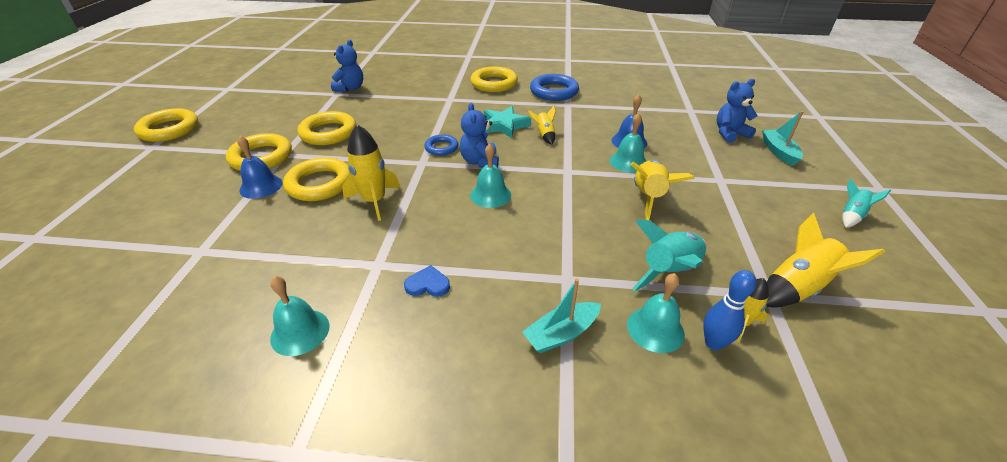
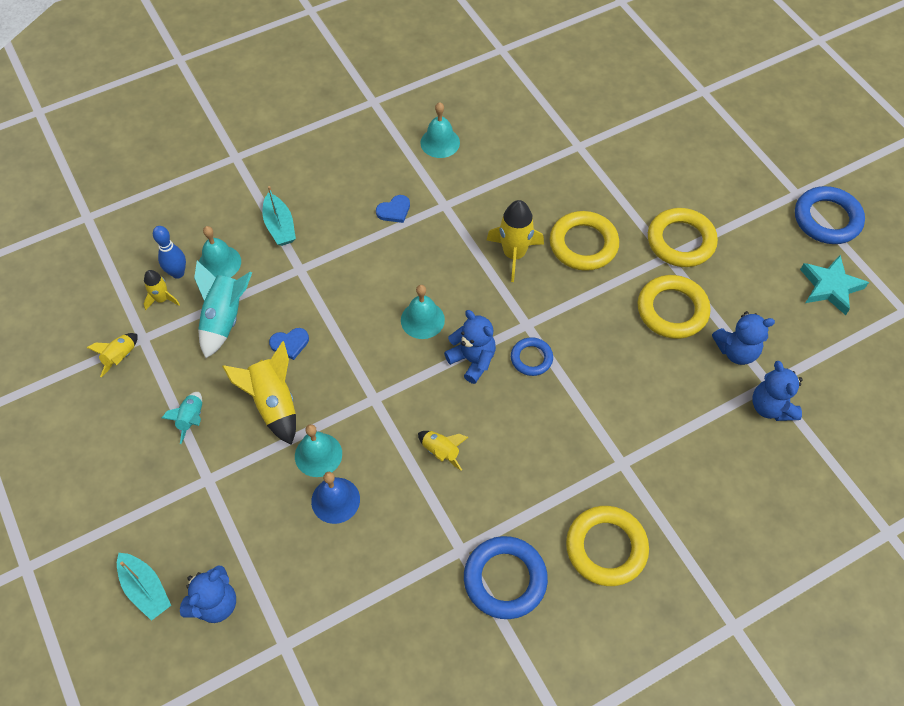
camera: 145 degrees right, 20 degrees up
(169, 129) = (827, 219): yellow ring -> blue ring
(261, 186) = (627, 213): blue bell -> none
(328, 107) = (736, 351): none -> blue teddy bear
(504, 125) = (502, 443): turquoise star -> turquoise star (830, 287)
(561, 334) = (280, 226): turquoise boat -> turquoise boat turned 135 degrees clockwise
(613, 226) = (290, 344): none -> blue heart
(797, 288) = (120, 357): yellow rocket -> yellow rocket, size x0.58
(851, 216) = (66, 491): turquoise rocket -> turquoise rocket (191, 419)

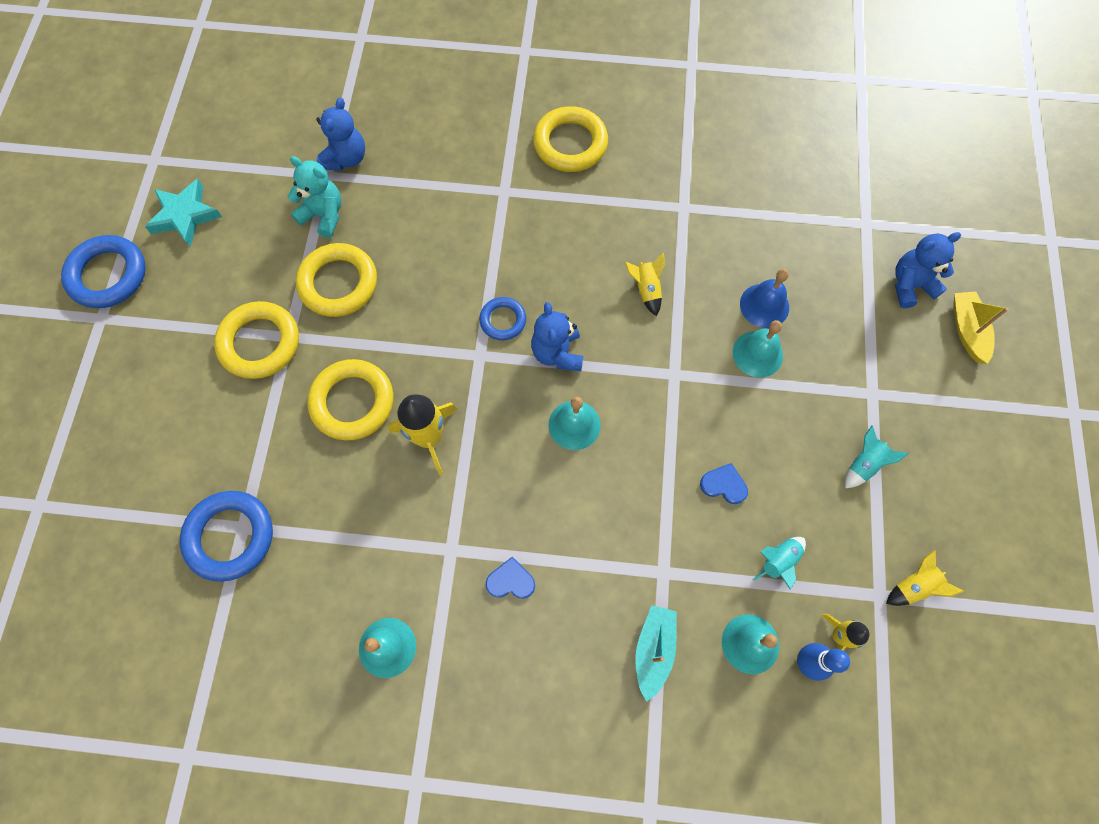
camera: 145 degrees left, 10 degrees up
(146, 589) = (967, 330): turquoise boat -> yellow boat
(225, 319) = (778, 561): turquoise rocket -> turquoise rocket, size x0.58
(273, 403) = (774, 429): yellow rocket -> none
(505, 579) = (664, 168): blue ring -> blue ring (230, 536)
(736, 351) = (324, 215): blue teddy bear -> turquoise teddy bear

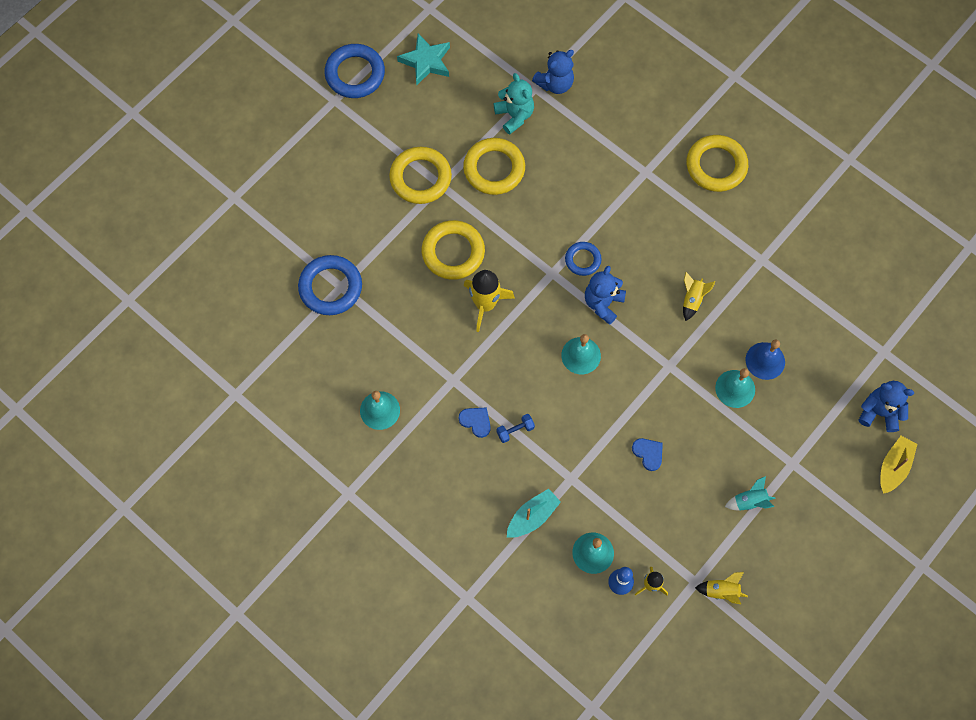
camera: 35 degrees right, 0 degrees up
(562, 560) = (515, 430): none -> blue dumbbell
(778, 561) = (647, 520): turquoise rocket -> none

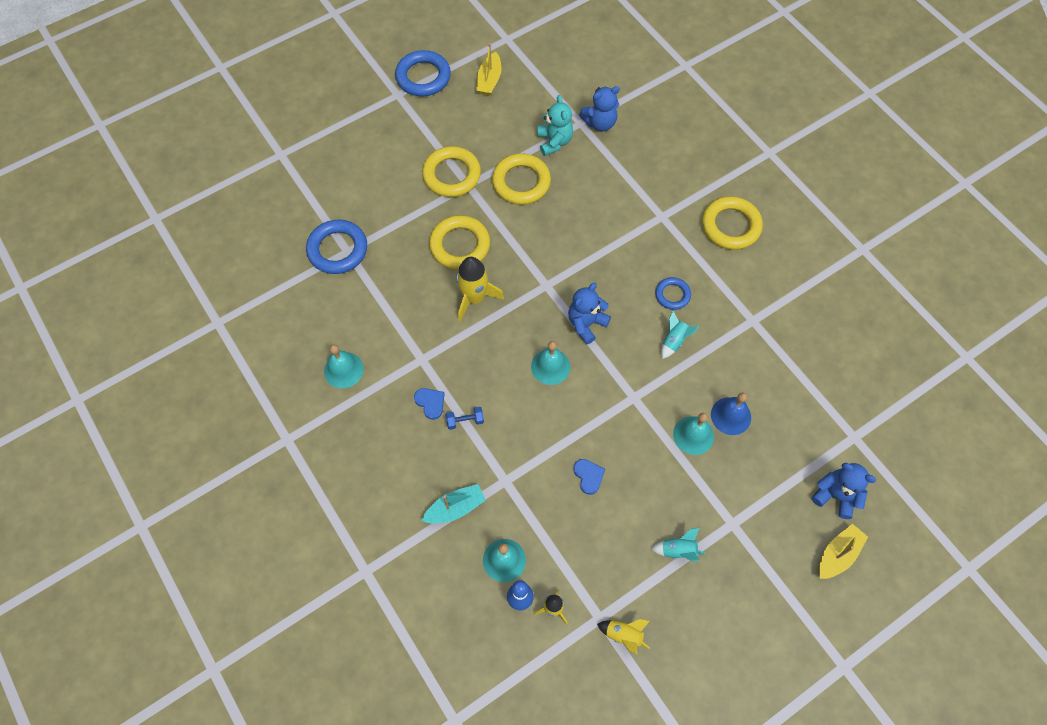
camera: 15 degrees right, 5 degrees down
(426, 61) = (489, 80): turquoise star -> yellow boat
(583, 260) = (579, 280): blue ring -> blue ring (672, 295)
(692, 299) = (674, 341): yellow rocket -> turquoise rocket

